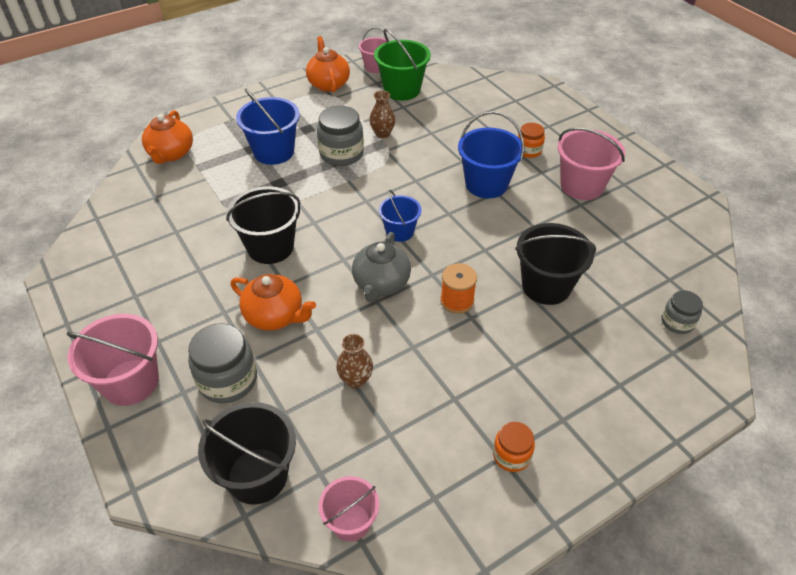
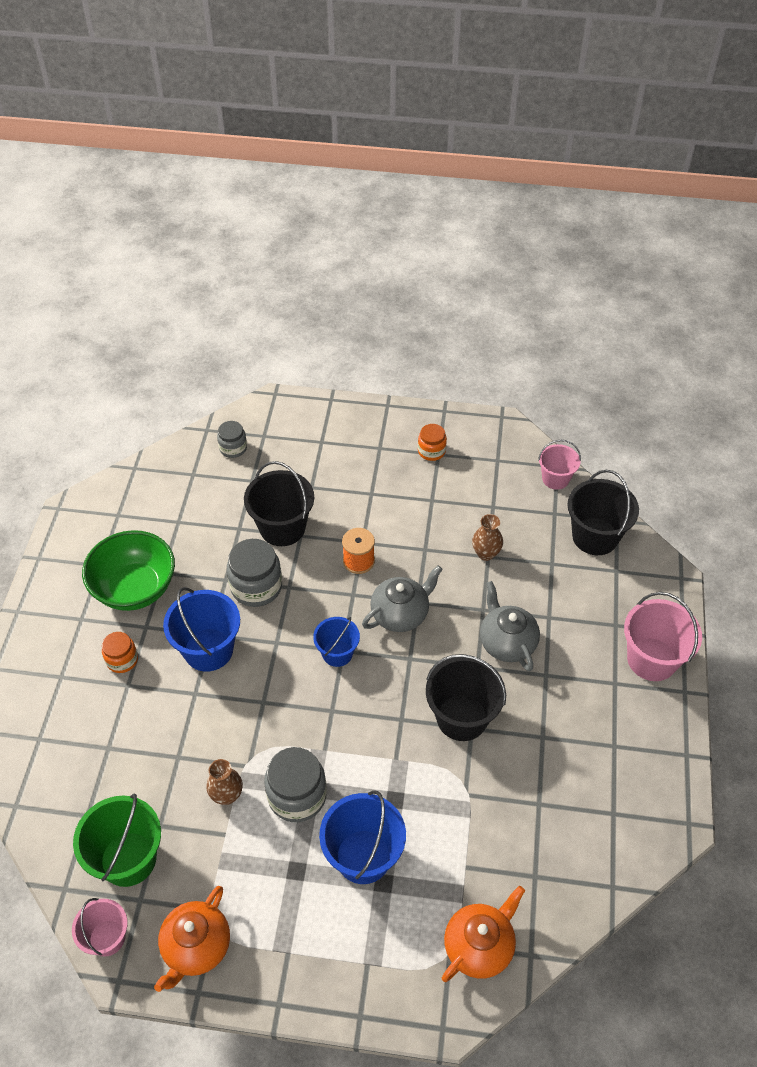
camera: 140 degrees left, 5 degrees up
(228, 380) = (577, 613): grey jar -> grey jar (256, 587)
(275, 316) = (506, 642): orange teapot -> grey teapot
(581, 186) = (135, 588): pink bucket -> green bowl

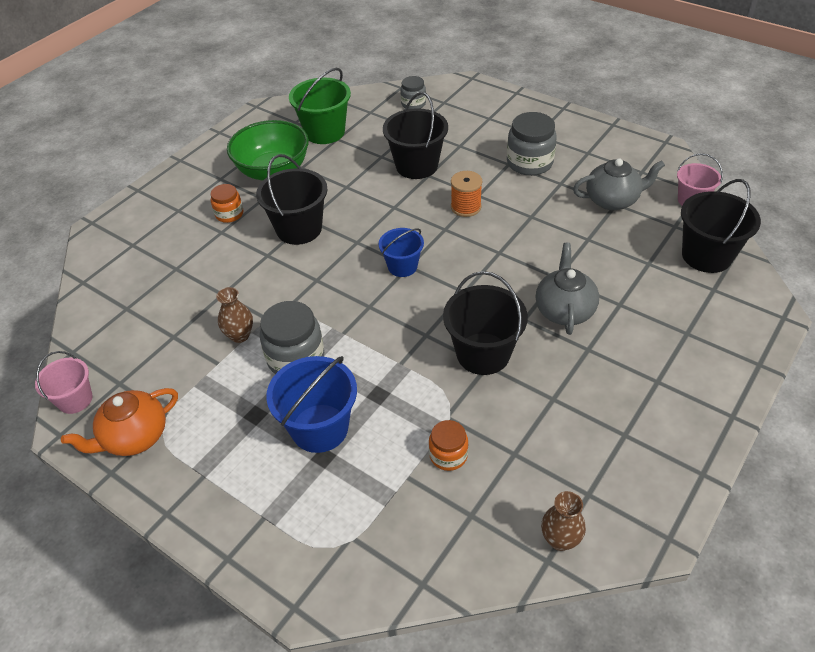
camera: 30 degrees right, 5 degrees down
(128, 859) = (132, 350): green bucket -> green bucket (325, 132)
(208, 650) = (299, 229): blue bucket -> black bucket
(256, 587) = (367, 199): grey jar -> grey jar (529, 163)
(400, 614) = (477, 256): grey teapot -> grey teapot (612, 200)
(431, 451) = (582, 149): orange jar -> orange jar (448, 455)
(479, 946) = (376, 551): orange teapot -> none
(486, 553) = (587, 236): brown vase -> brown vase (560, 539)
(651, 659) = (710, 375): pink bucket -> none

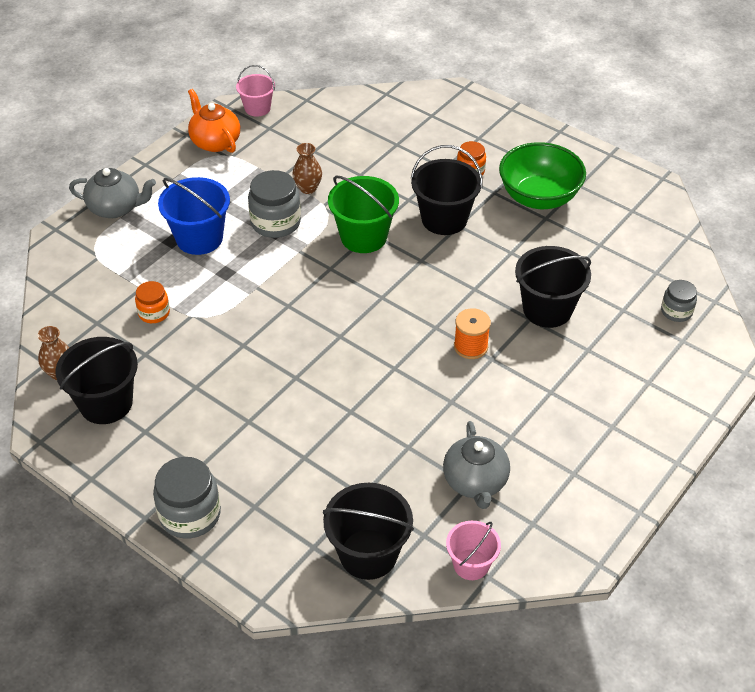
camera: 90 degrees right, 0 degrees up
(325, 132) = (612, 234): green bucket -> green bucket (363, 237)
(402, 266) = (381, 292): blue bucket -> none
(483, 354) = (257, 343): black bucket -> black bucket (106, 403)
(529, 163) = (551, 411): grey jar -> grey jar (190, 514)
(564, 310) = (302, 410): grey teapot -> grey teapot (115, 208)

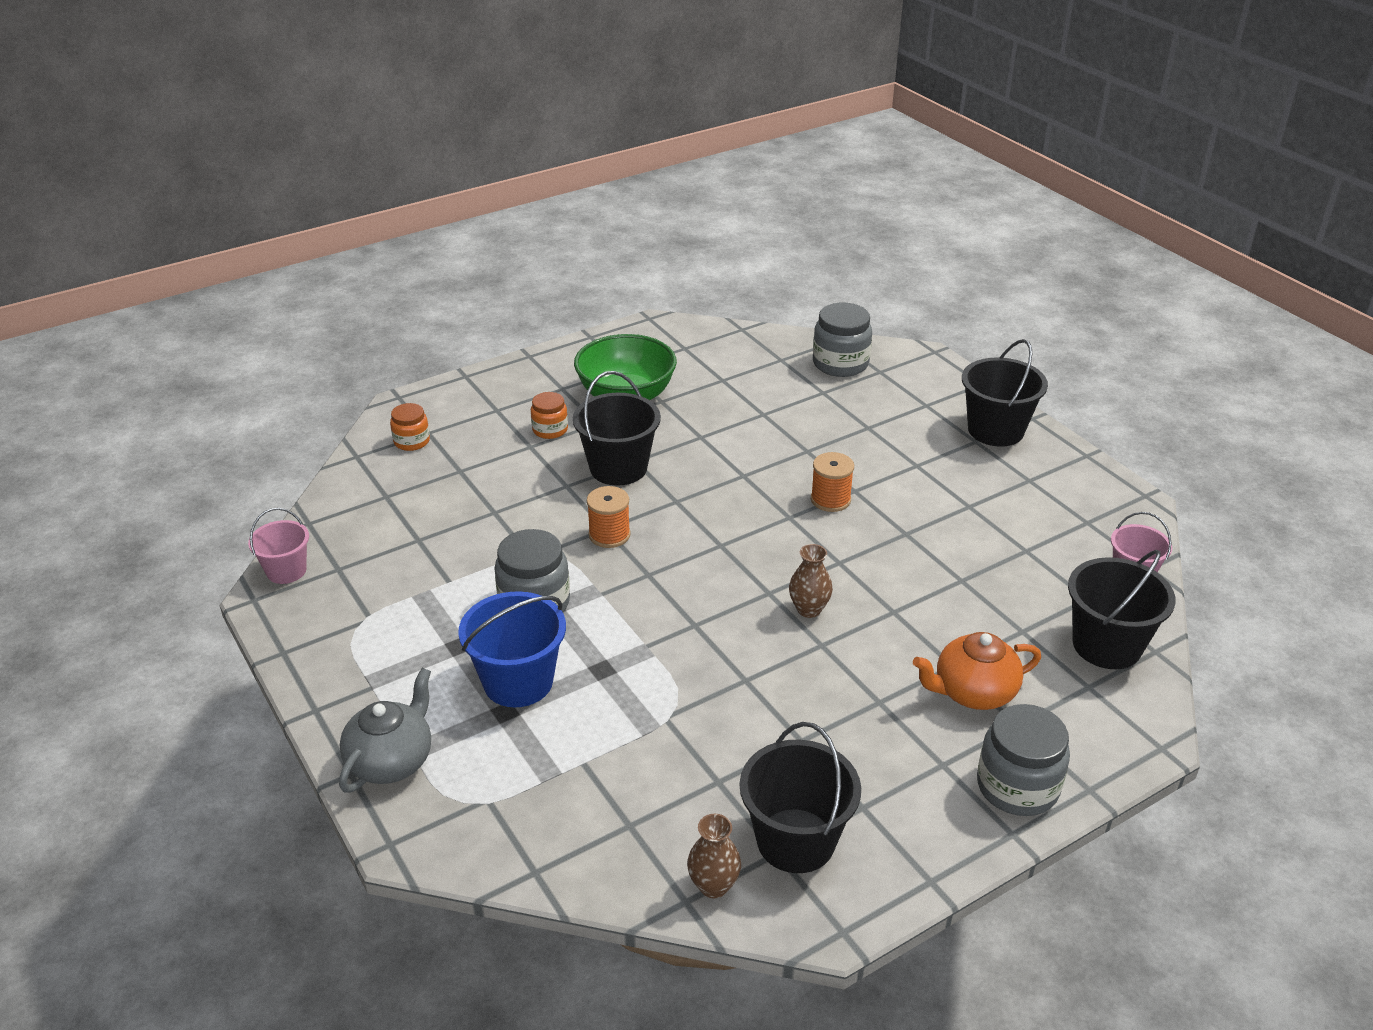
camera: 70 degrees left, 10 degrees down
(154, 313) = (642, 757): orange jar -> orange jar (412, 441)
(215, 142) = (324, 626): orange teapot -> orange teapot (973, 692)
(308, 188) = (488, 560): brown vase -> brown vase (809, 609)
(363, 237) = (609, 535): green bucket -> orange spool
(475, 482) = (1024, 545): grey teapot -> none
(547, 309) = (799, 436): black bucket -> black bucket (995, 430)
(676, 311) = (840, 363): grey jar -> grey jar, size x1.69

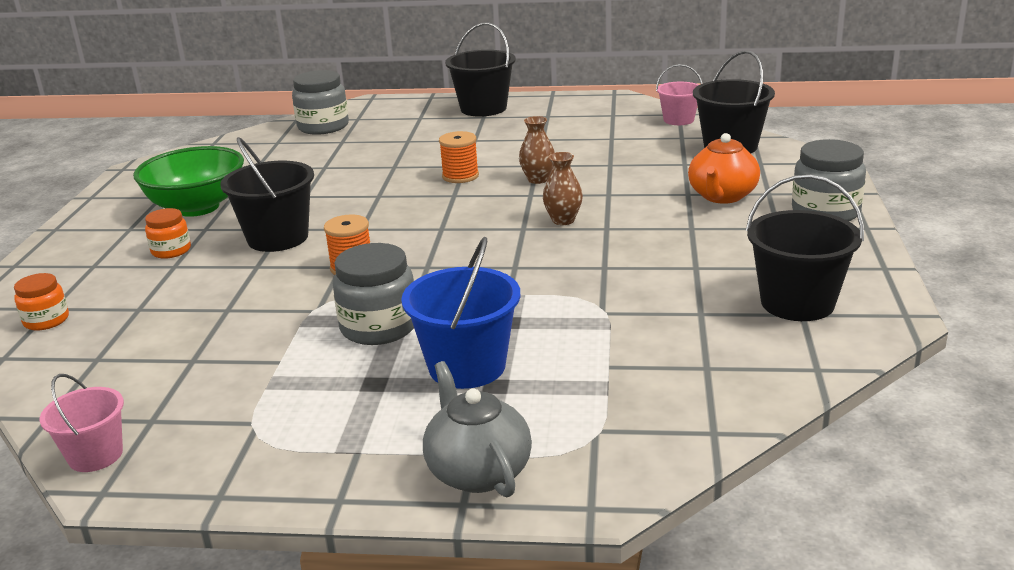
camera: 50 degrees left, 10 degrees down
(713, 886) = (812, 351): brown vase -> brown vase (538, 179)

